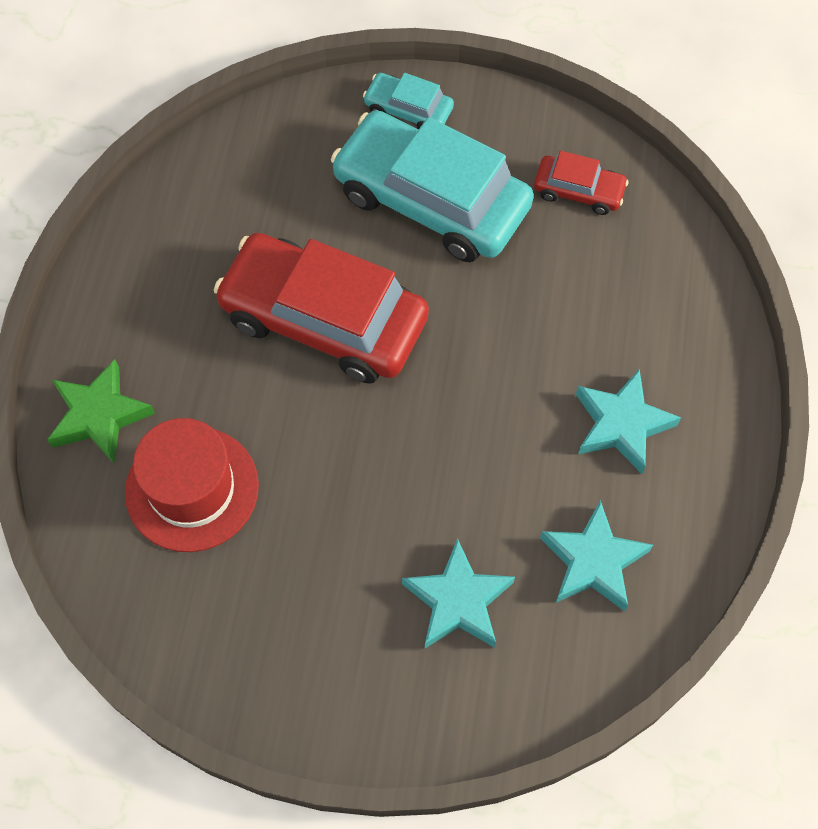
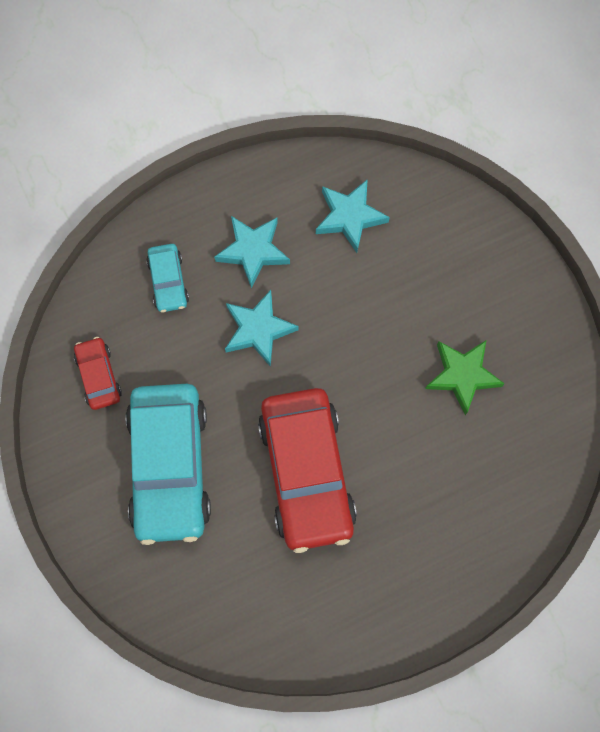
camera: 125 degrees left, 10 degrees up
(99, 415) = (471, 562): green star -> green star (462, 375)
(192, 489) = (473, 468): red hat -> none
(408, 110) = (105, 532): turquoise car -> turquoise car (168, 281)
(458, 601) = (425, 273): turquoise star -> turquoise star (258, 330)

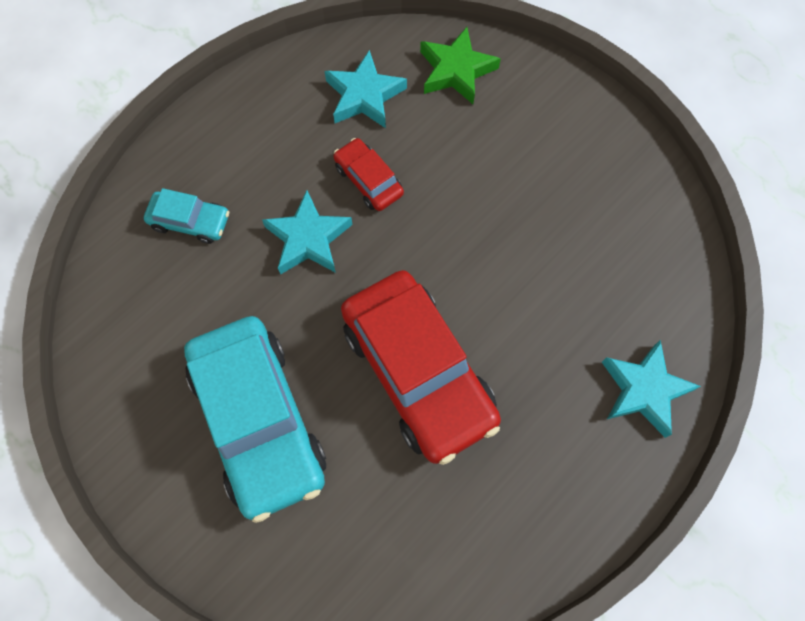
camera: 20 degrees left, 5 degrees down
(98, 376) = (142, 348): red car -> red car (368, 180)
(168, 281) = (190, 221): turquoise car -> turquoise car turned 45 degrees counterclockwise
(253, 251) = (273, 161): turquoise star -> turquoise star (644, 390)
(462, 375) = (545, 212): green star -> green star (456, 71)

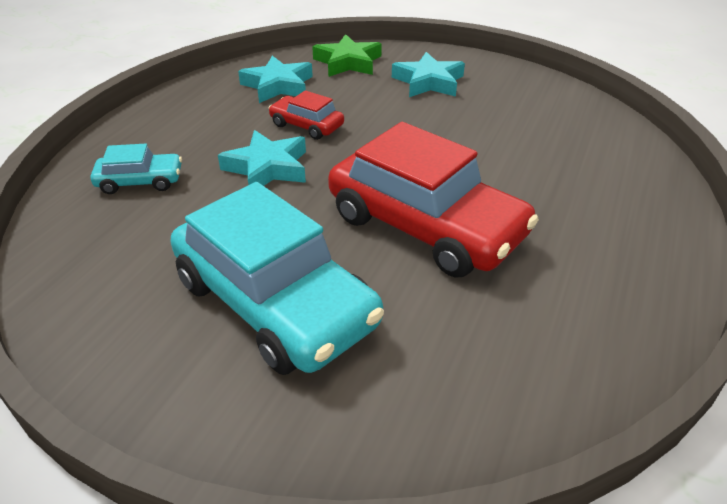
camera: 20 degrees left, 30 degrees down
(644, 390) = (637, 189): turquoise star -> turquoise star (428, 82)

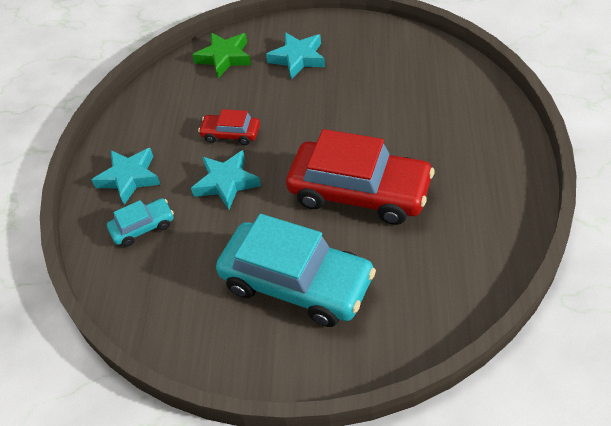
camera: 15 degrees left, 10 degrees up
(278, 86) = (184, 101): turquoise star -> turquoise star (129, 178)

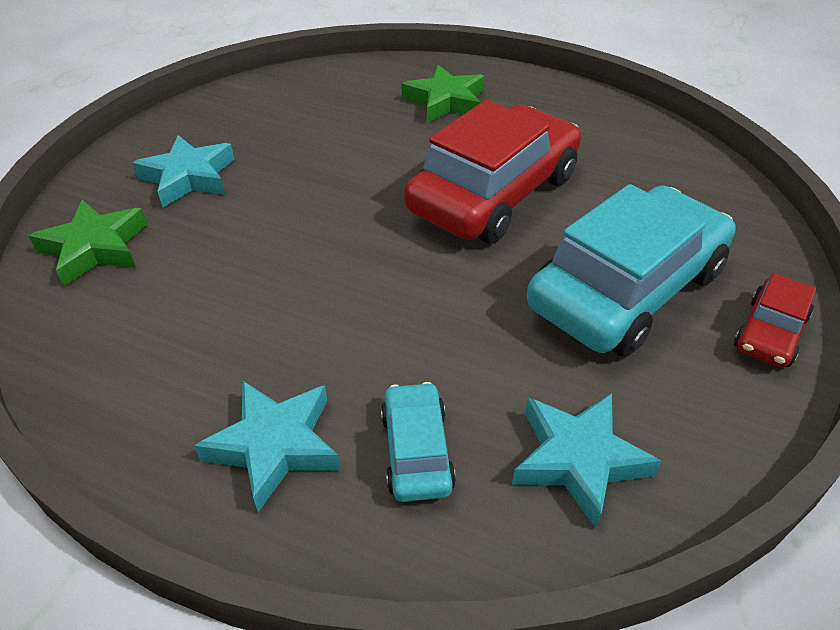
camera: 75 degrees left, 5 degrees down
(226, 183) = (386, 314): turquoise star -> turquoise star (578, 460)
(231, 134) = (282, 283): red car -> red car (770, 333)
(457, 131) = (445, 101): none -> green star

